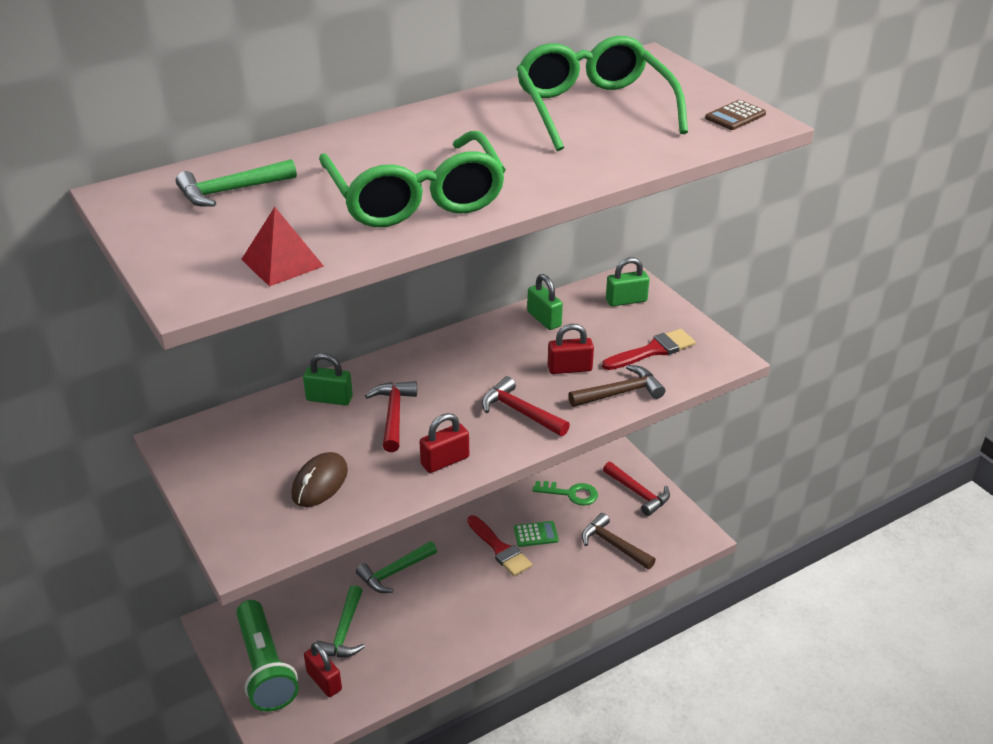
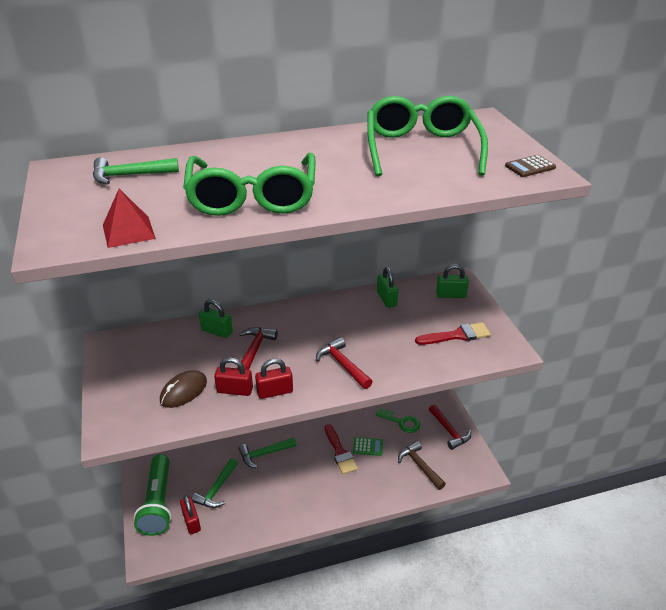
camera: 15 degrees right, 0 degrees up
(569, 368) = (390, 338): red padlock -> red padlock (235, 390)
(620, 393) = (421, 363): brown hammer -> none

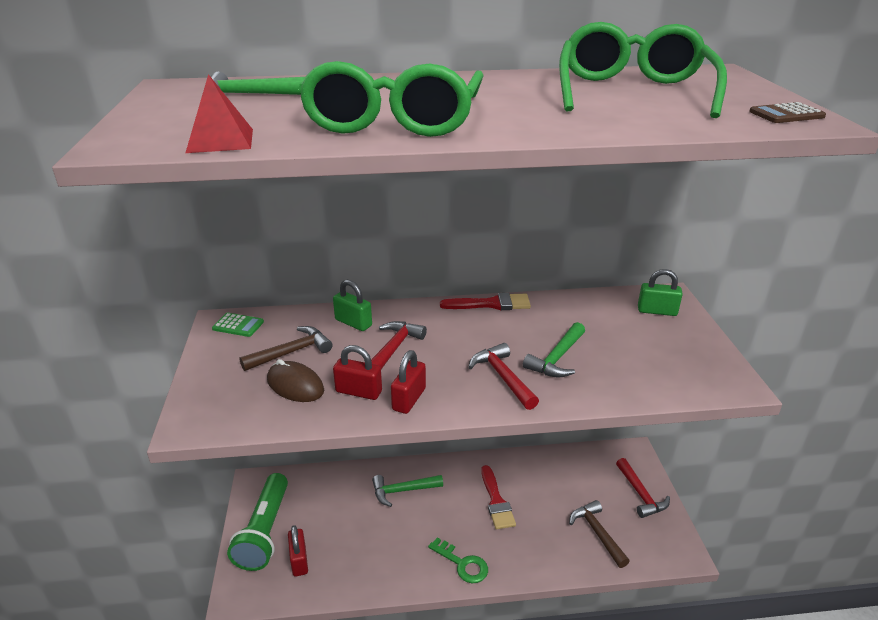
camera: 10 degrees right, 5 degrees down
(173, 363) = (292, 352): none -> brown hammer
(183, 391) = (295, 385): brown mouse -> brown mouse turned 75 degrees clockwise
(217, 489) = (337, 526): green hammer -> green hammer (557, 358)
(275, 391) = (409, 399): red padlock -> red padlock turned 60 degrees counterclockwise
(368, 447) = (532, 499): green calculator -> green calculator (238, 325)
(386, 299) = (572, 308): green padlock -> none
(401, 422) = (579, 475): green key -> green key (462, 564)
(457, 335) = (661, 359): red brush -> red brush (491, 304)

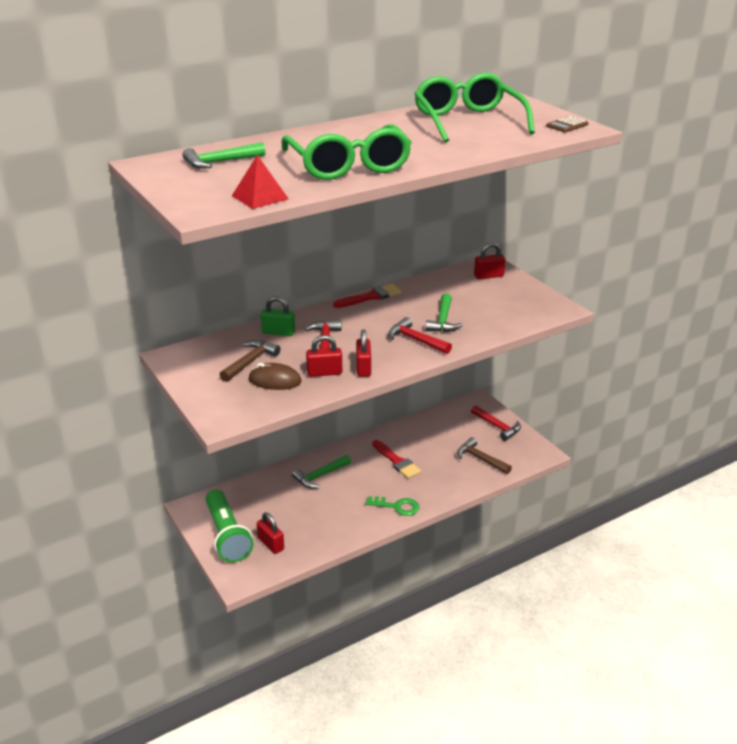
camera: 25 degrees left, 0 degrees up
(238, 325) = (187, 355): green calculator -> none
(657, 311) = (488, 276): green padlock -> red padlock

